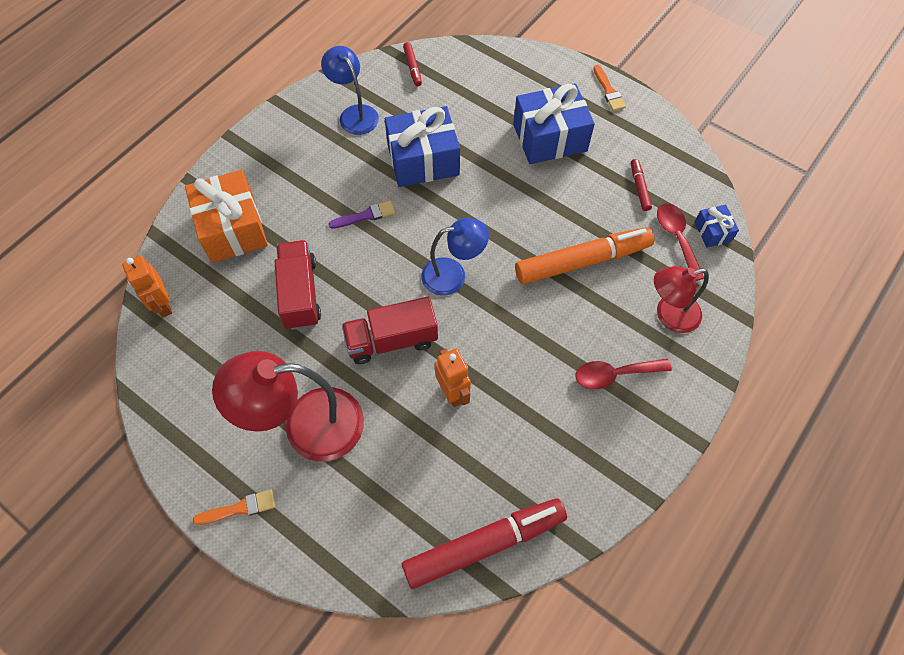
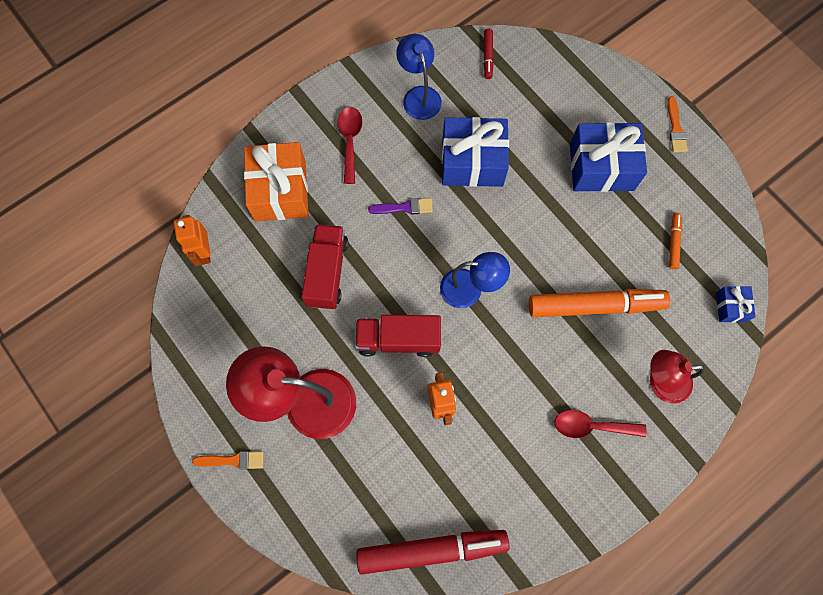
camera: 15 degrees right, 10 degrees up
(639, 188) = (673, 243): red marker -> orange marker
(676, 238) = (693, 305): red spoon -> red spoon (350, 141)

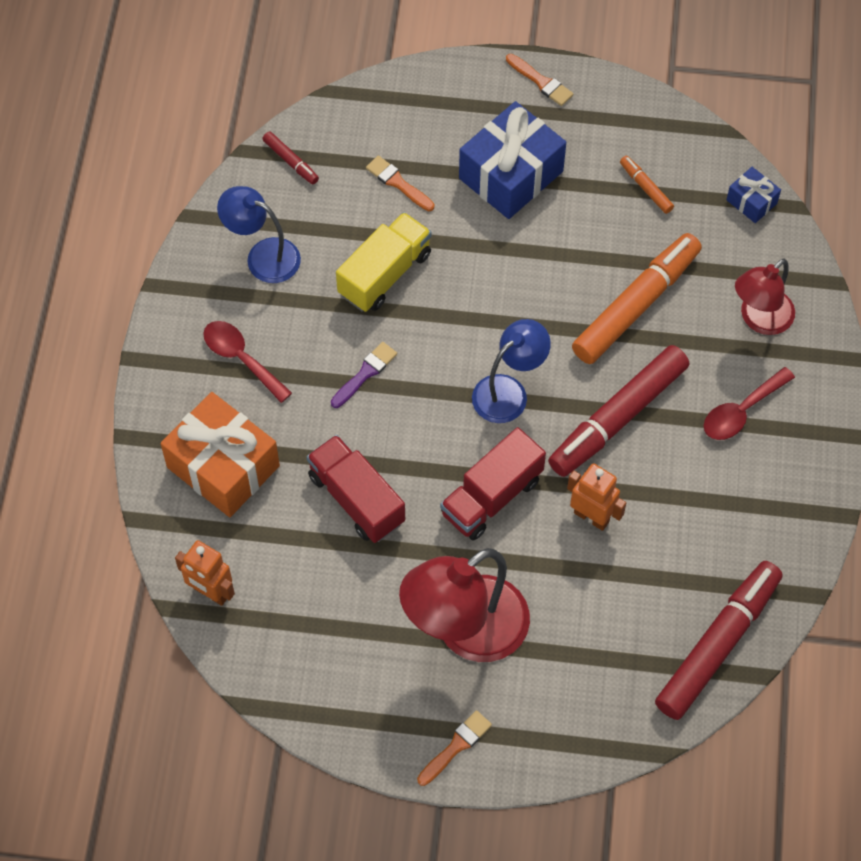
camera: 45 degrees left, 10 degrees down
(472, 162) = (384, 274): blue gift -> yellow truck
(516, 361) = (618, 417): none -> red marker
(533, 117) = (398, 183): none -> orange brush

